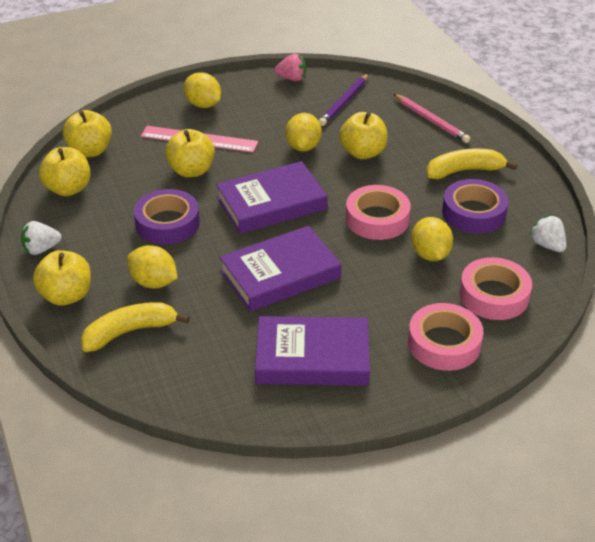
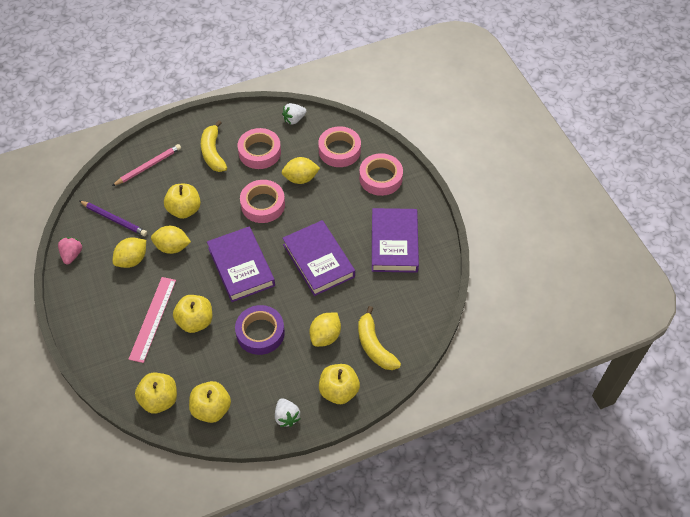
camera: 90 degrees left, 15 degrees up
(203, 104) = (101, 319): yellow lemon -> yellow lemon (132, 260)
(473, 213) = (259, 152): purple tape -> pink tape

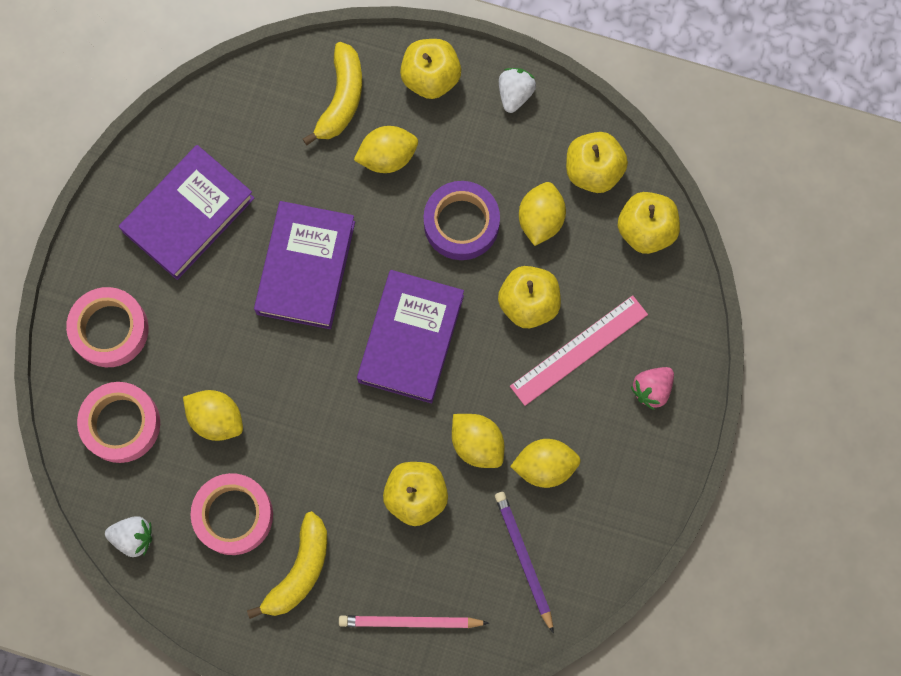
camera: 140 degrees left, 20 degrees up
(72, 255) = (620, 541): pink strawberry -> pink strawberry (652, 389)
(220, 364) = (540, 220): none -> yellow lemon
(263, 205) = (304, 416): pink tape -> none

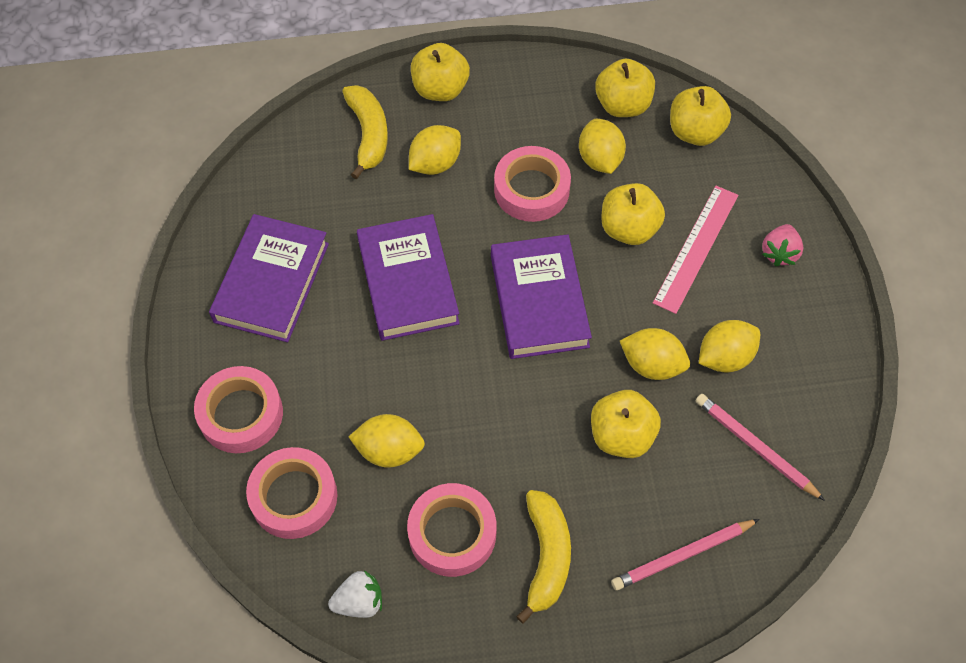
camera: 25 degrees left, 15 degrees down
(461, 223) = (531, 189): purple tape -> pink tape
(515, 94) = (521, 74): white strawberry -> none
(524, 559) = (755, 447): purple pencil -> pink pencil

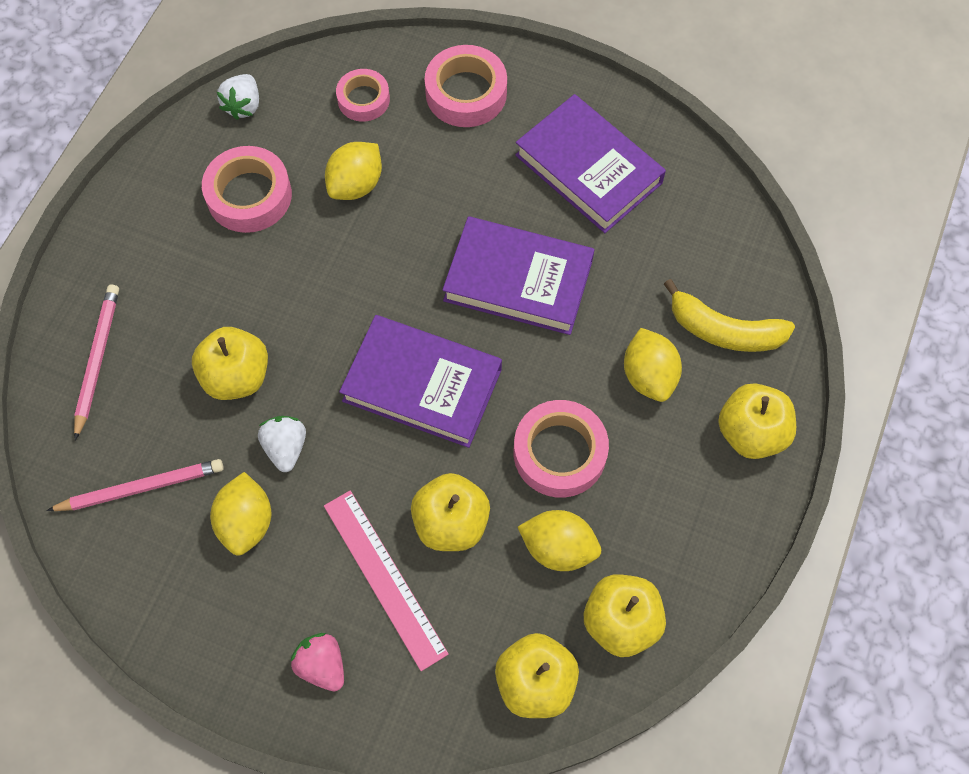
camera: 120 degrees right, 5 degrees up
(294, 497) = (363, 99): pink tape -> pink tape, size x0.64
(546, 556) = (177, 254): yellow banana -> none
(652, 365) = (286, 447): yellow lemon -> white strawberry

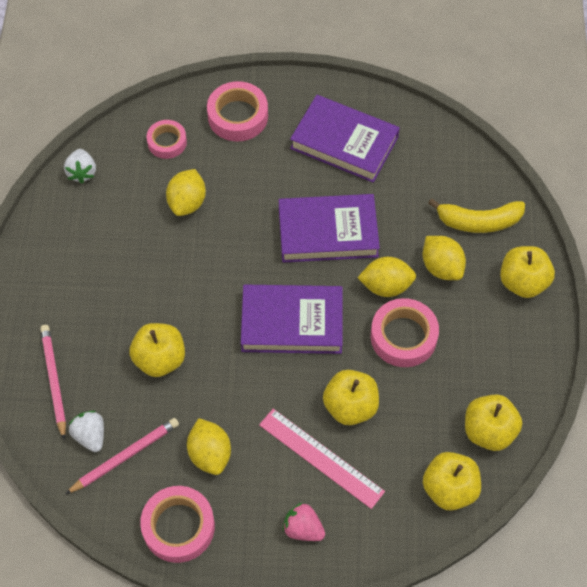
camera: 20 degrees left, 5 degrees down
(249, 195) = (114, 233): pink tape -> pink tape (178, 527)
(286, 447) = (215, 395): white strawberry -> white strawberry (90, 436)
(558, 548) = (428, 398): yellow lemon -> yellow lemon (386, 286)

